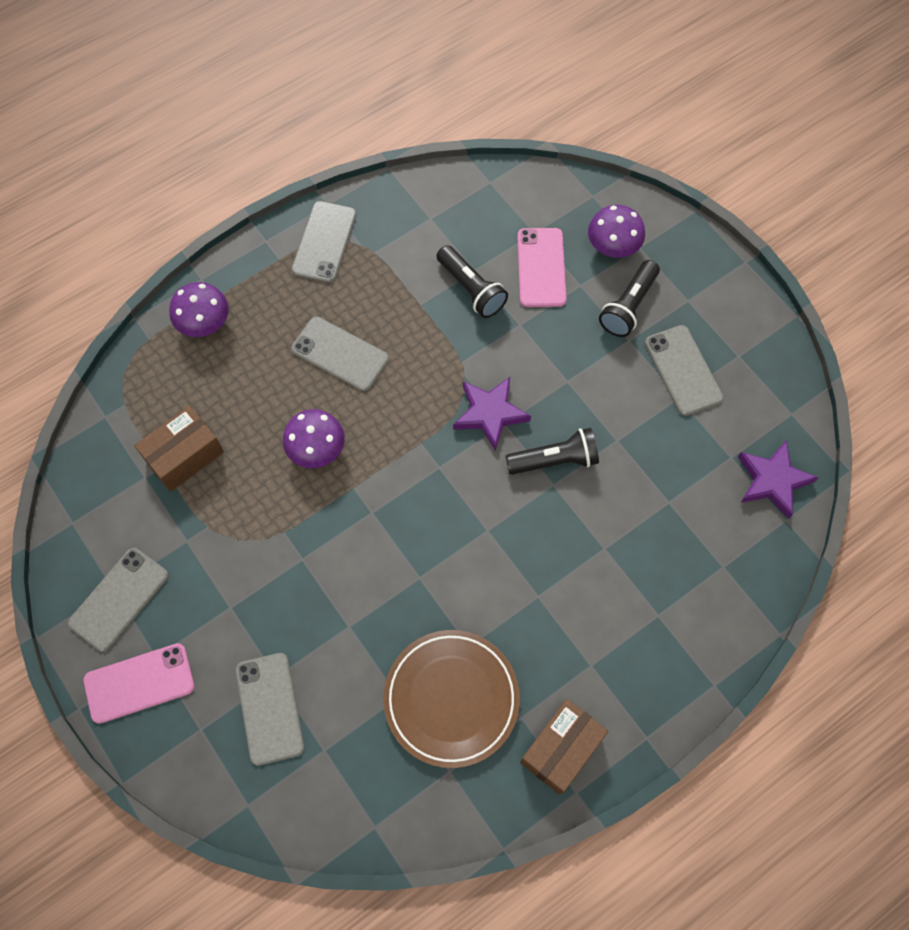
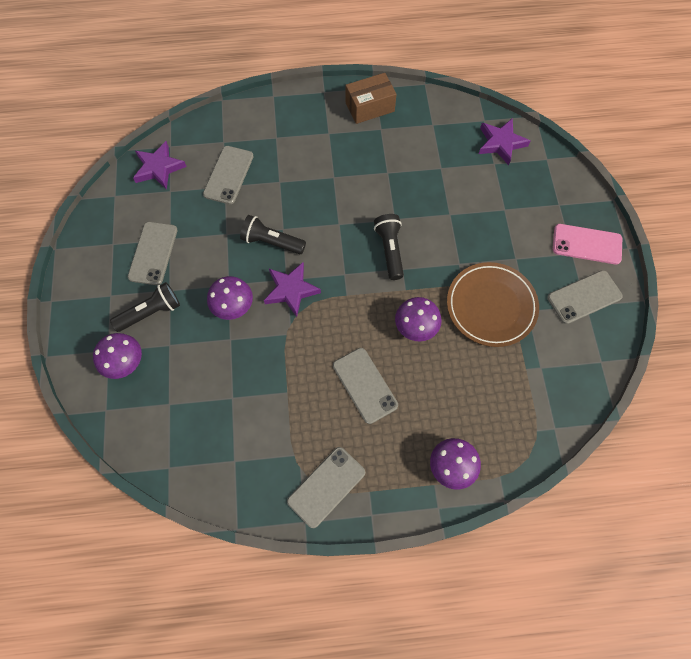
camera: 150 degrees left, 0 degrees up
(184, 456) = (507, 368): brown box -> none
(270, 708) = (515, 196): grey phone -> grey phone (228, 175)
(329, 795) = (501, 143): none -> purple star
(451, 699) = (412, 153): brown plate -> brown plate (491, 306)
(471, 289) = (244, 384): black flashlight -> black flashlight (389, 250)
(541, 267) = (185, 373): pink phone -> none
(544, 361) = (233, 306): none -> purple mushroom

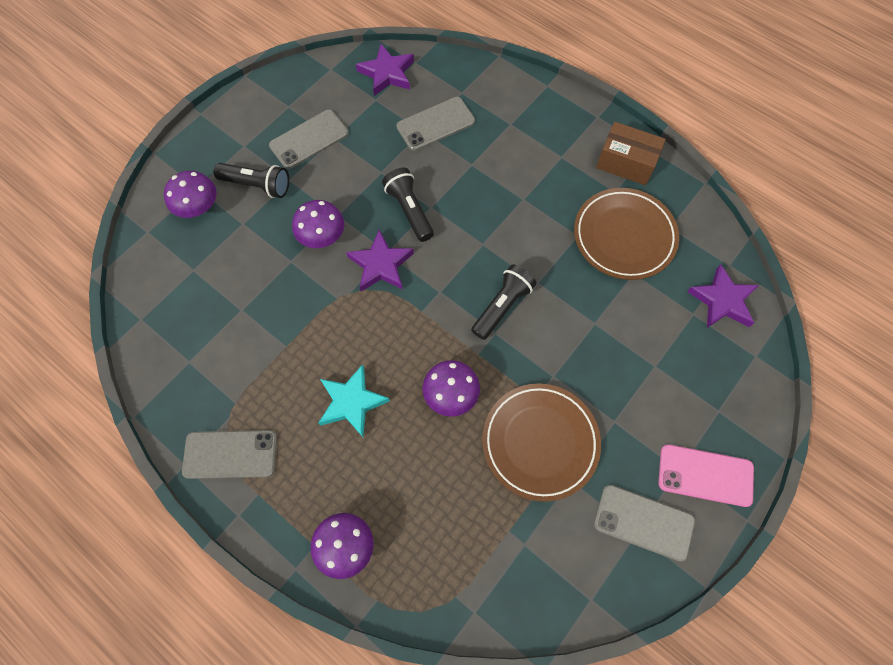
camera: 45 degrees right, 0 degrees up
(364, 385) = (352, 402): grey phone -> turquoise star
(413, 151) = (624, 236): none -> brown plate
(587, 244) = (705, 475): pink phone -> pink phone turned 45 degrees counterclockwise

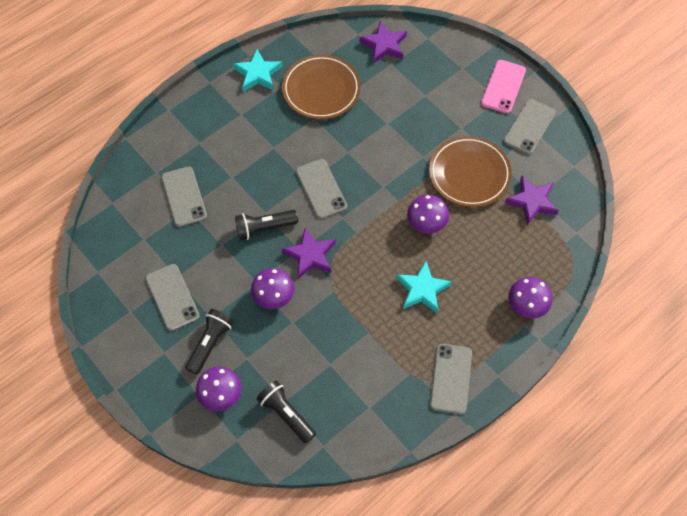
camera: 80 degrees left, 5 degrees down
(387, 73) = (117, 226): purple star -> purple star (532, 202)
(476, 261) = (321, 189): none -> grey phone
(502, 306) = (363, 178): black flashlight -> black flashlight (286, 414)
(626, 163) = (258, 74): brown box -> turquoise star

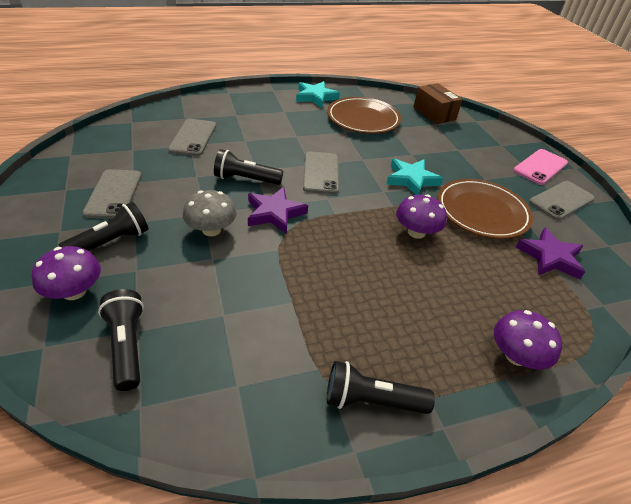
camera: 20 degrees right, 20 degrees down
(273, 296) = (211, 230): purple mushroom -> grey mushroom
(384, 45) = (434, 113): purple star -> brown box
(422, 289) = (382, 286): turquoise star -> turquoise star (411, 179)
(451, 378) = (371, 400): grey phone -> black flashlight

